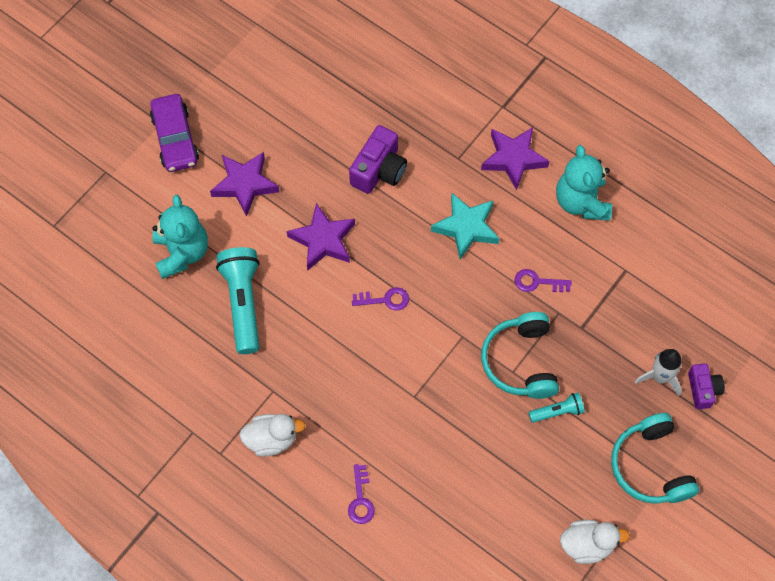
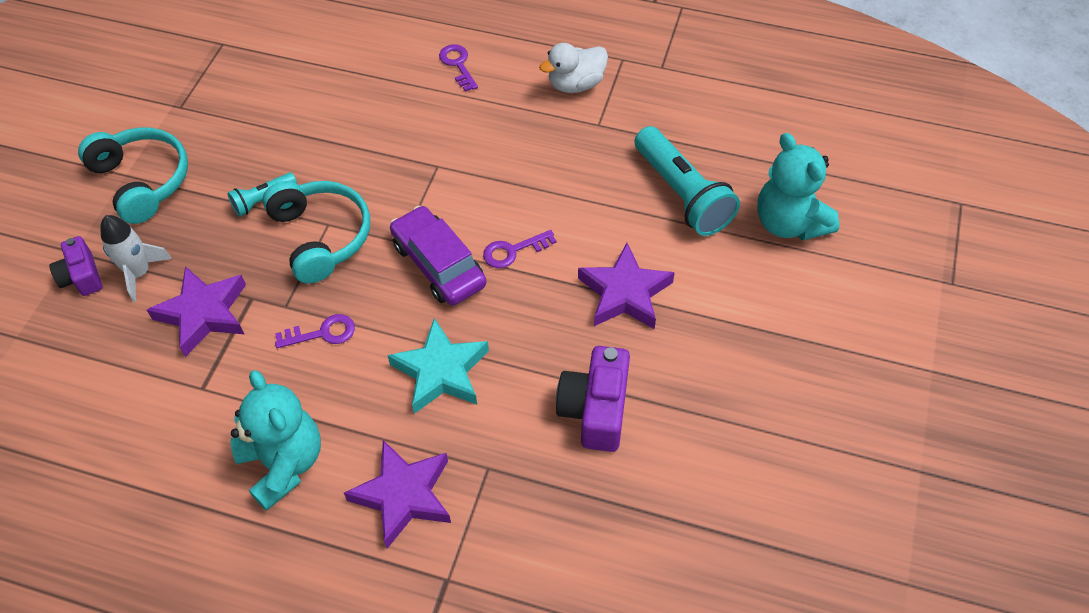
camera: 160 degrees right, 10 degrees down
(175, 139) = (897, 356): purple car -> purple car (438, 264)
(245, 184) = (765, 327): purple star -> purple star (203, 313)
(587, 545) = (205, 95): white duck -> none

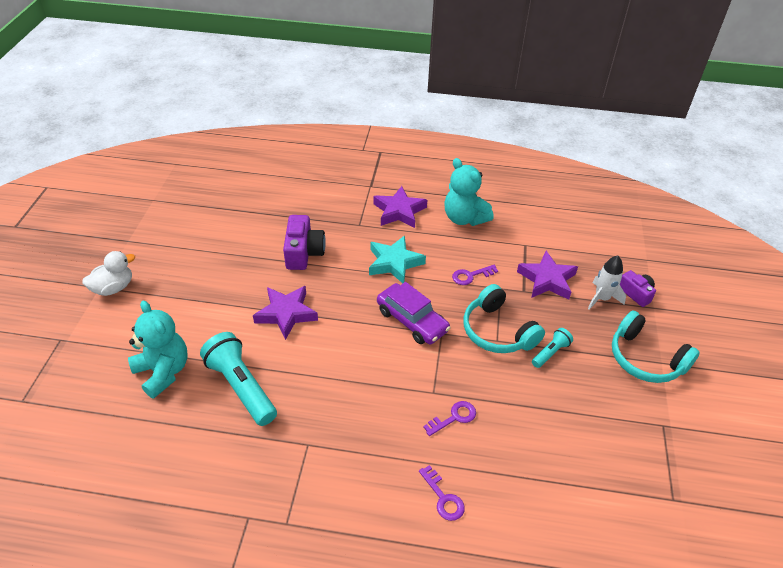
camera: 170 degrees right, 10 degrees down
(513, 251) = (364, 333): purple key -> purple key (454, 417)
(575, 84) = (330, 486): white duck -> white duck (113, 288)

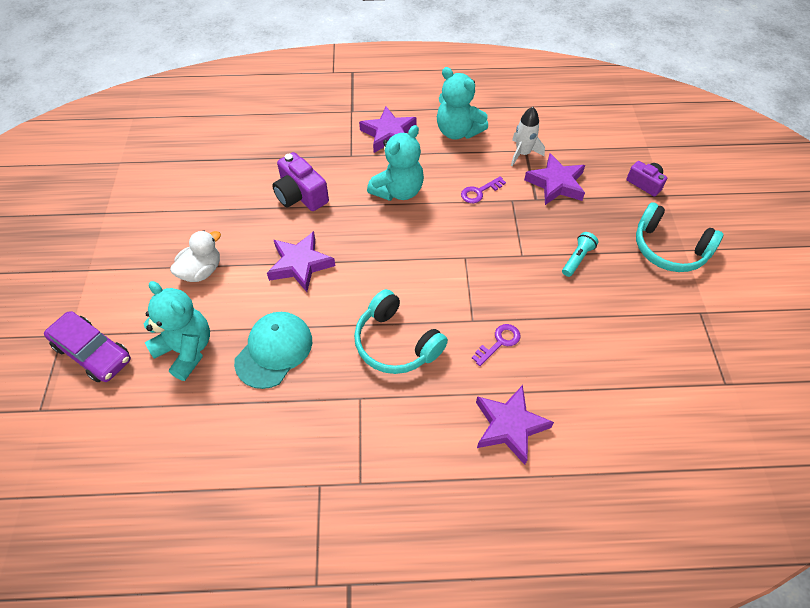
camera: 10 degrees left, 10 degrees up
(113, 288) = (104, 268): white duck -> white duck (201, 271)
(241, 386) = (274, 350): turquoise flashlight -> turquoise cap
(303, 252) = (300, 195): purple camera -> purple camera turned 150 degrees clockwise
(394, 263) = (398, 191): turquoise star -> turquoise teddy bear
(412, 320) = (432, 249): purple car -> purple car (93, 352)
(443, 498) = (509, 426): purple key -> purple star
(497, 331) = (520, 246): turquoise headphones -> turquoise headphones (396, 343)
(602, 298) = (613, 194): white rocket -> white rocket (522, 153)

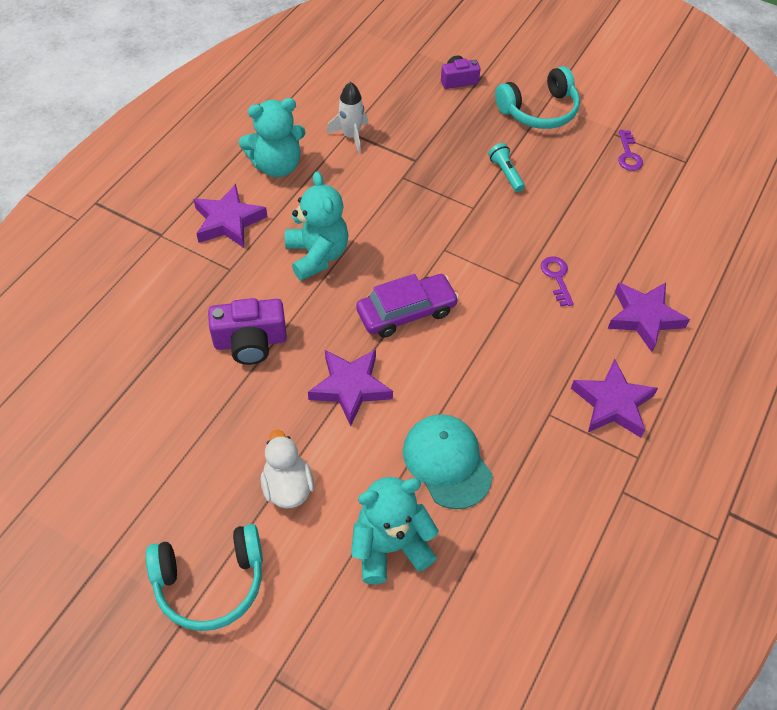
camera: 60 degrees left, 0 degrees up
(93, 352) = (327, 649): purple car -> purple car (406, 312)
(396, 343) = (506, 355): turquoise headphones -> turquoise headphones (210, 582)
(479, 192) = (372, 194): purple key -> purple key (628, 155)
(556, 184) = (409, 136): purple star -> purple star (612, 403)

